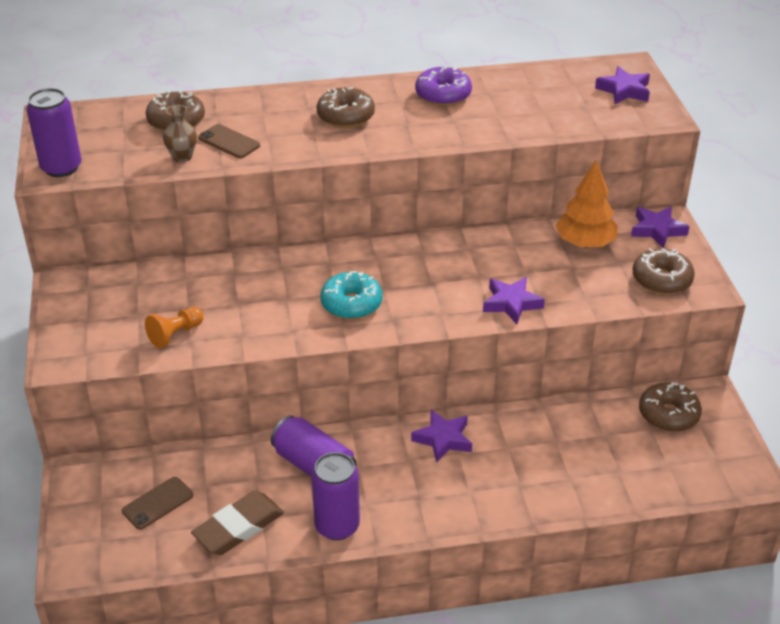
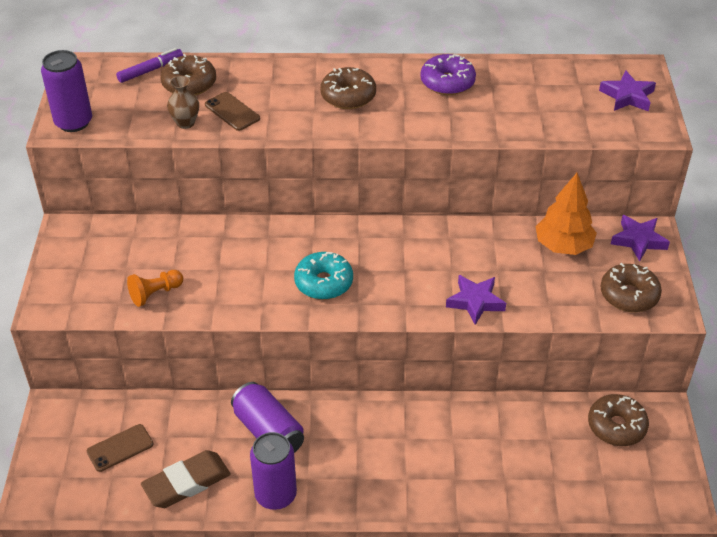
camera: 10 degrees right, 5 degrees up
(131, 112) = (150, 70): none -> purple marker
(443, 439) = (394, 421): purple star -> none

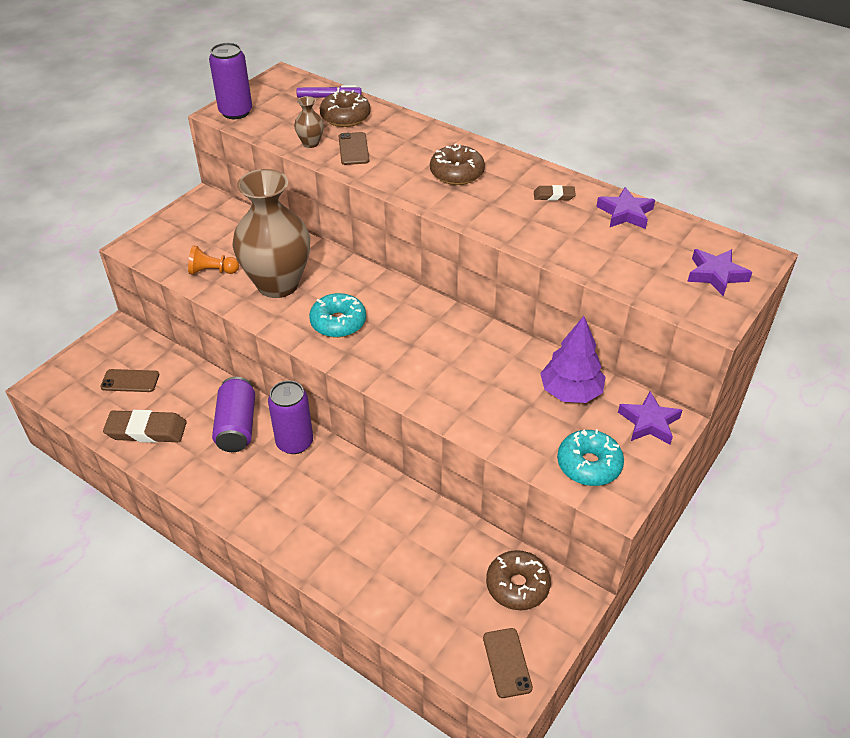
camera: 35 degrees right, 0 degrees up
(232, 275) = (278, 284): none -> brown vase
(275, 495) = (195, 476): purple can -> purple can (294, 442)
(447, 82) = (554, 196): purple donut -> brown eraser
(475, 302) = (443, 399): purple star -> purple star (625, 213)
(563, 246) = (570, 392): orange tree -> purple tree
(629, 295) = (589, 465): brown donut -> turquoise donut
(661, 486) = (507, 662): none -> brown phone

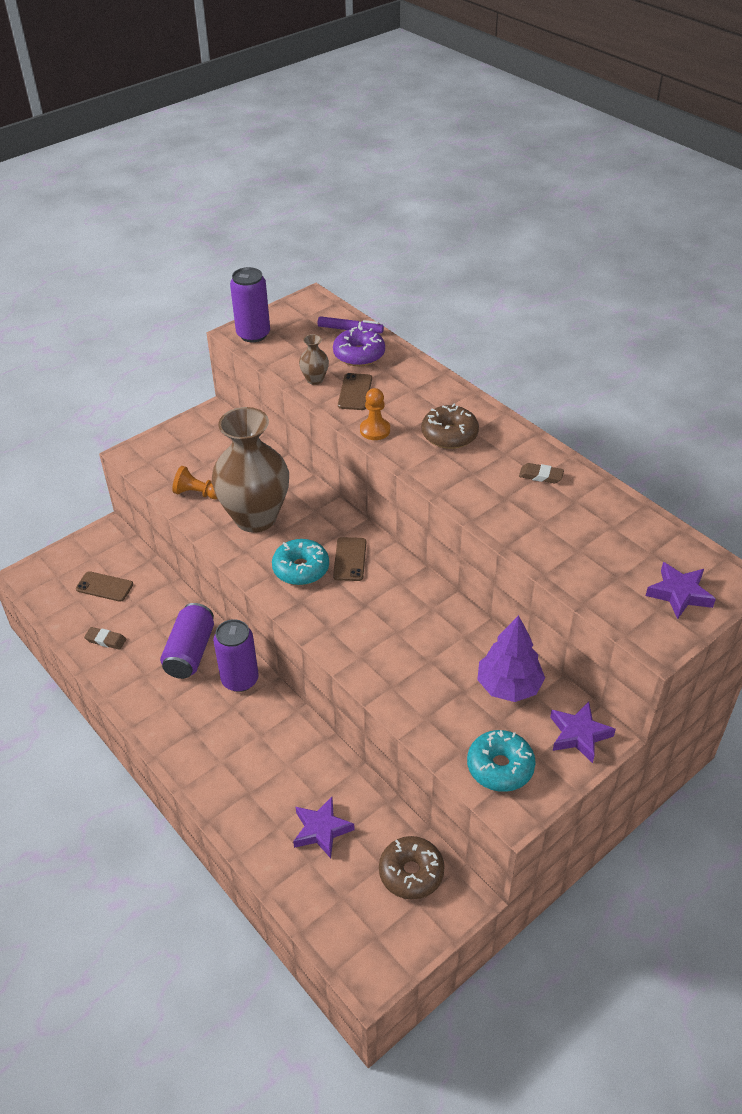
camera: 15 degrees right, 0 degrees up
(146, 430) = (105, 640): brown eraser -> brown eraser, size x0.53
(345, 117) = (359, 355): brown donut -> purple donut
(385, 179) = (375, 430): none -> orange pawn
(507, 662) = (375, 948): brown phone -> brown phone (350, 559)
(625, 213) = (609, 507): purple star -> purple star (321, 830)

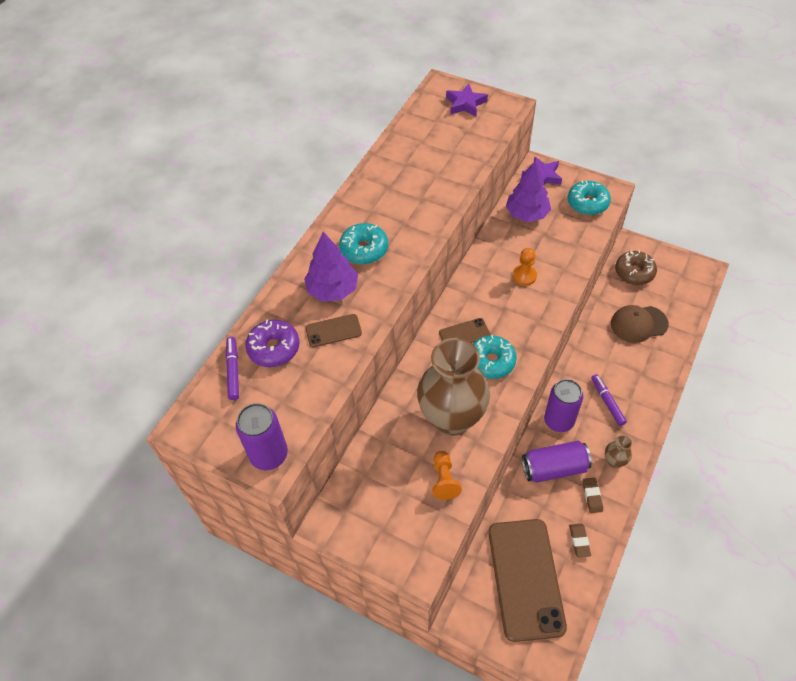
camera: 110 degrees left, 10 degrees up
(104, 587) = (525, 578): brown phone -> brown phone, size x2.25
(233, 736) = (607, 402): none -> purple marker
(315, 379) = (327, 368): brown vase -> brown vase (614, 461)
(321, 830) = (638, 324): purple star -> brown cap
(375, 430) = (380, 298): orange pawn -> orange pawn (524, 276)
(406, 402) = (333, 290): none -> purple tree
(449, 435) = (364, 249): brown donut -> turquoise donut
(541, 476) = (387, 186): brown eraser -> brown eraser (592, 496)

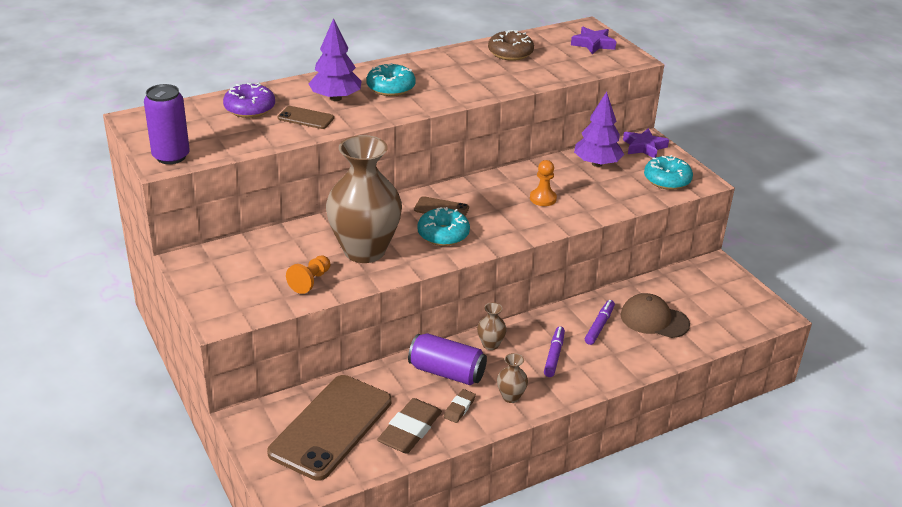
camera: 30 degrees right, 20 degrees down
(233, 371) = (205, 107): purple marker -> purple marker (599, 326)
(559, 421) = (490, 344): purple can -> brown vase
(579, 541) = (410, 430): brown eraser -> brown eraser, size x1.90
(634, 272) = (694, 283): brown donut -> brown donut (510, 53)

